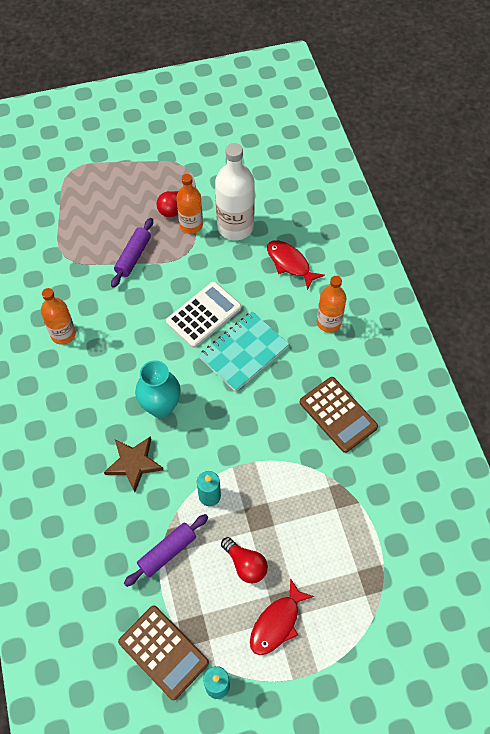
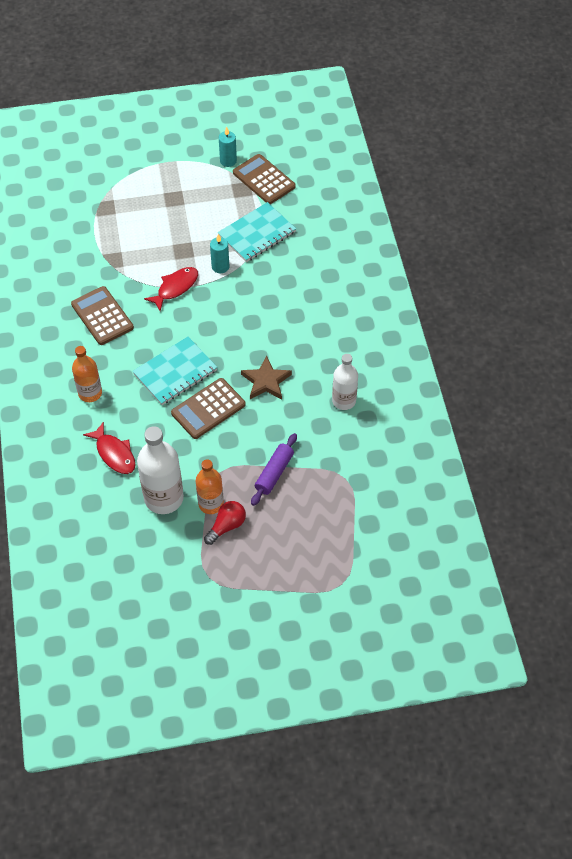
camera: 175 degrees left, 5 degrees down
(63, 334) = (344, 401): orange bottle -> white bottle
(134, 463) = (280, 293): brown star -> brown star (266, 381)
(161, 407) = (255, 333): turquoise vase -> none
(167, 552) = (257, 234): purple rolling pin -> turquoise notebook
(204, 315) = (208, 409): white calculator -> brown calculator
(245, 564) = (198, 223): red light bulb -> none
(277, 623) = (181, 189): red fish -> red fish (175, 288)

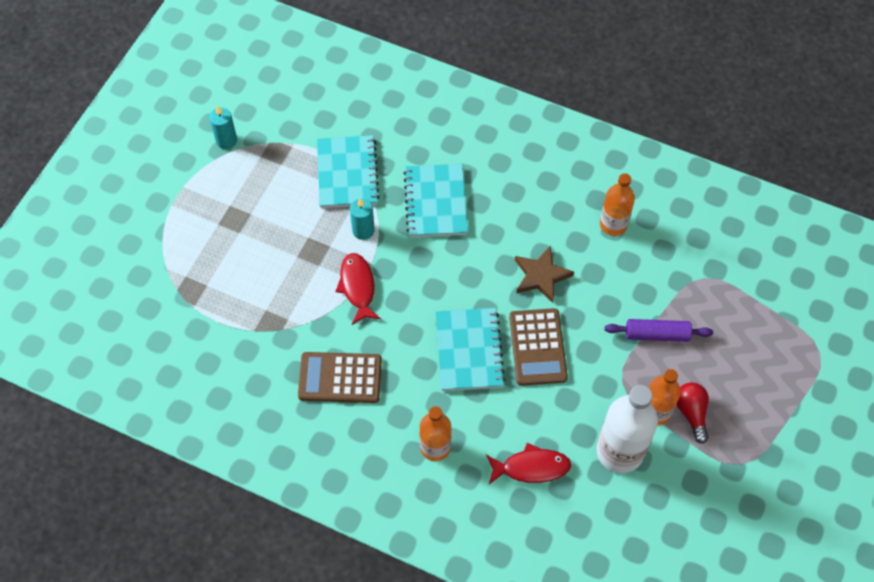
camera: 55 degrees left, 5 degrees up
(264, 180) = (280, 125): brown calculator -> none
(274, 473) = (657, 334): purple rolling pin -> purple rolling pin turned 60 degrees counterclockwise
(275, 292) = (435, 202): none -> turquoise notebook
(344, 401) = (613, 224): white bottle -> orange bottle

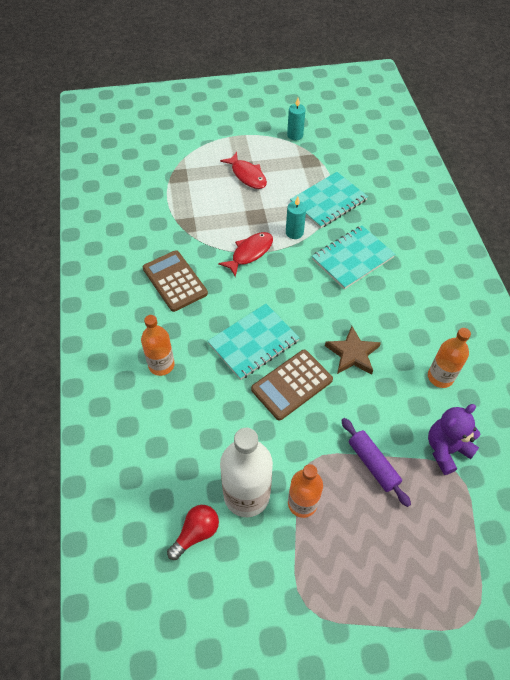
camera: 55 degrees right, 5 degrees down
(531, 467) = (188, 437): red fish -> red fish (247, 175)
(680, 270) = (446, 449): none -> purple teddy bear
(691, 413) = (323, 533): red light bulb -> red light bulb (196, 533)

